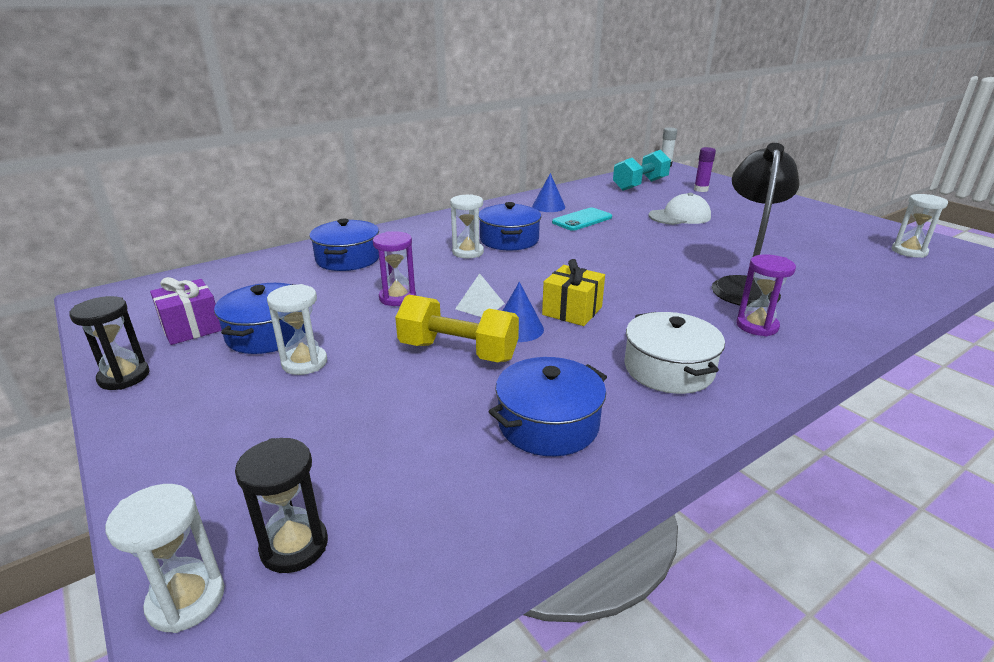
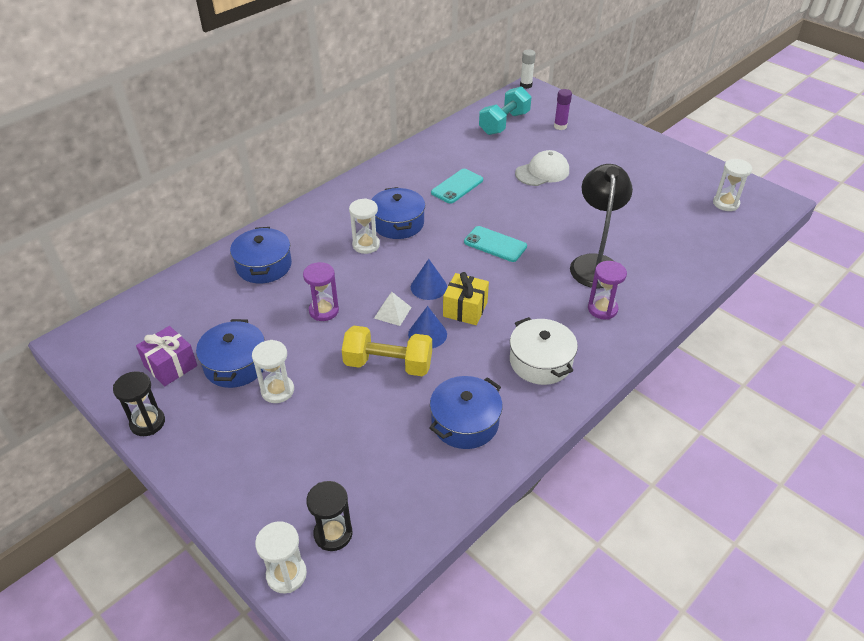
camera: 10 degrees left, 15 degrees up
(548, 206) = (424, 168): blue cone -> blue cone (428, 287)
(619, 262) = (495, 244): none -> turquoise phone

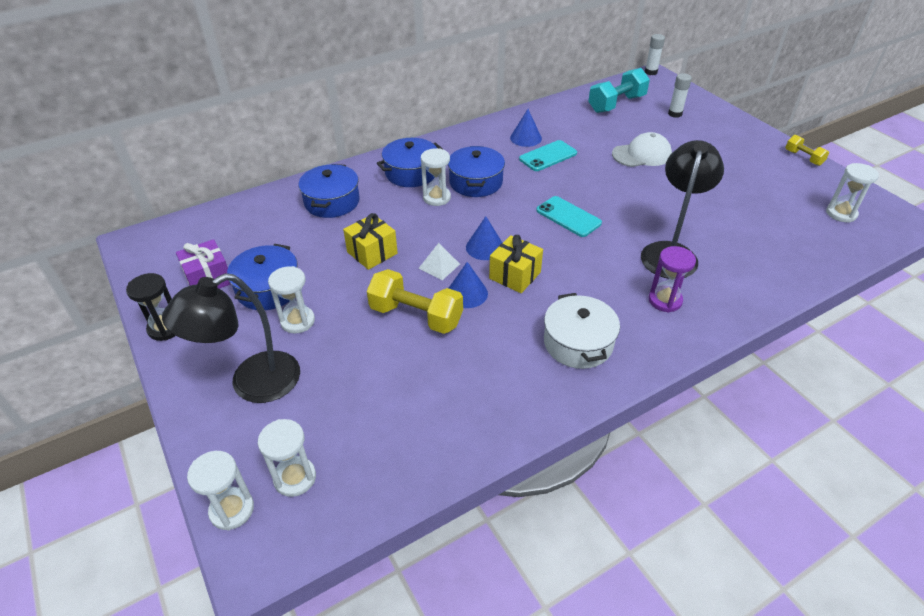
camera: 15 degrees right, 0 degrees up
(257, 458) = (252, 384): none -> black lamp
(324, 311) = (372, 253): purple hourglass -> yellow gift
(333, 534) = (295, 478): black hourglass -> white hourglass
(430, 170) = (525, 138): none -> blue cone
(465, 422) = (474, 390): blue pot -> blue pot (411, 173)
(560, 126) = (675, 114): purple glue stick -> white glue stick
(682, 155) = (803, 158): none -> yellow dumbbell

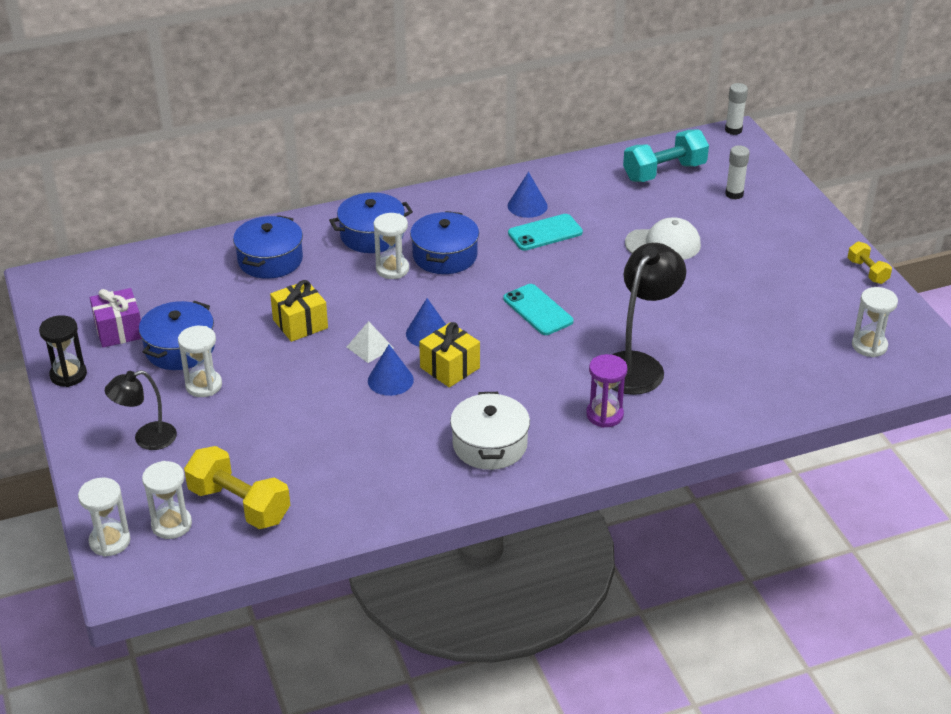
camera: 10 degrees right, 5 degrees down
(252, 384) = (146, 439): black lamp -> black lamp, size x0.60
(416, 316) = (328, 396): yellow dumbbell -> yellow dumbbell (239, 505)

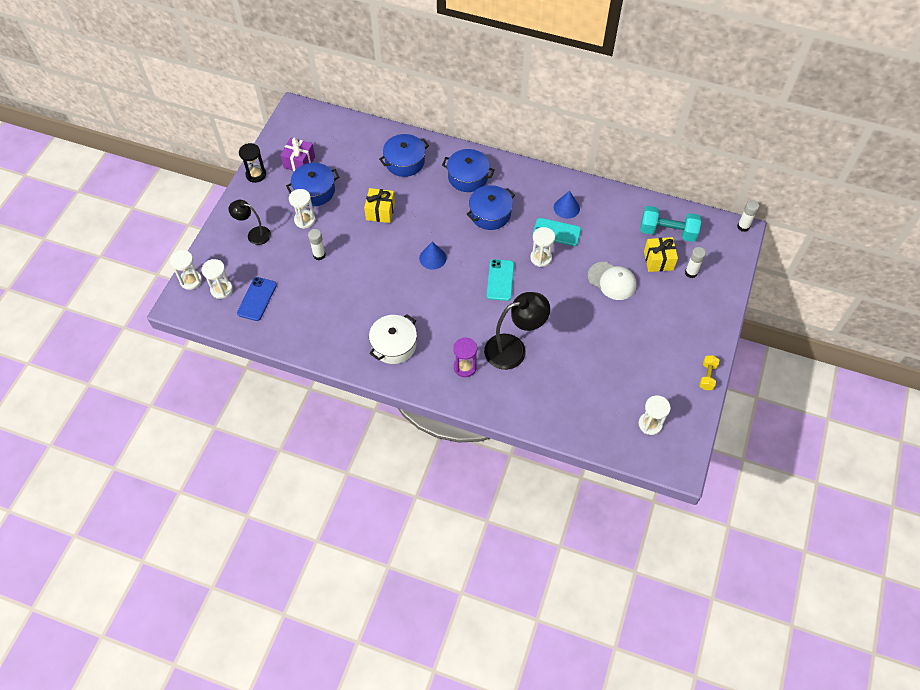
camera: 40 degrees right, 20 degrees up
(239, 505) = (257, 299): yellow dumbbell -> blue phone
(271, 410) = (319, 255): none -> white glue stick
(370, 347) = (397, 248): white pyramid -> none
(390, 380) = (387, 274): blue cone -> none
(392, 269) = (456, 206): white hourglass -> white hourglass (541, 258)
(450, 368) = (421, 286): yellow gift -> yellow gift (658, 260)

